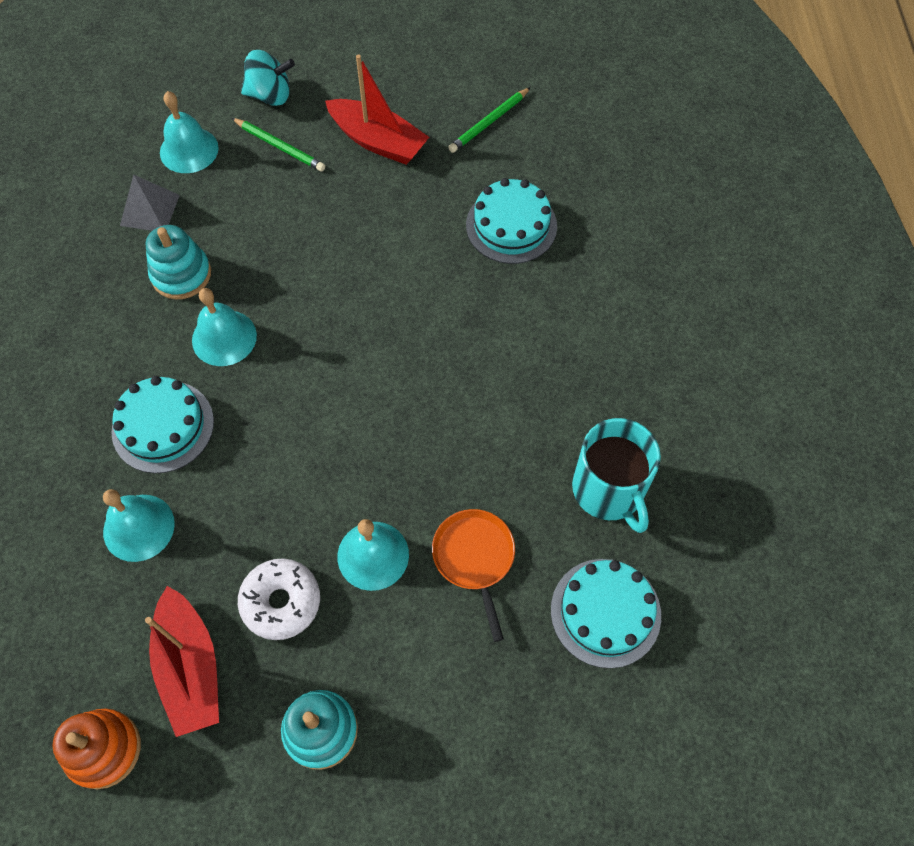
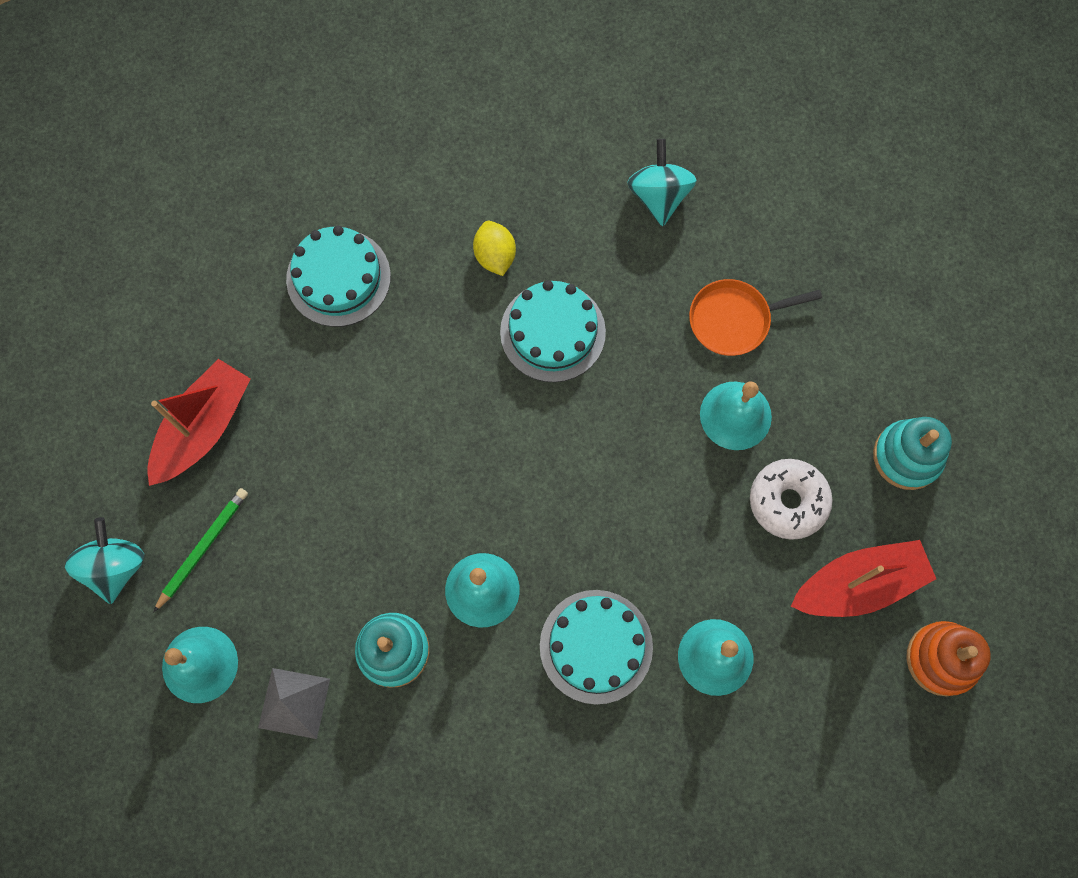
camera: 90 degrees left, 10 degrees up
(489, 122) = (184, 299): green pencil -> none
(536, 344) = (495, 256): none -> yellow lemon
(605, 612) = (781, 206): turquoise cake -> turquoise cake (552, 332)
(609, 490) = (659, 196): turquoise mug -> turquoise spinning top

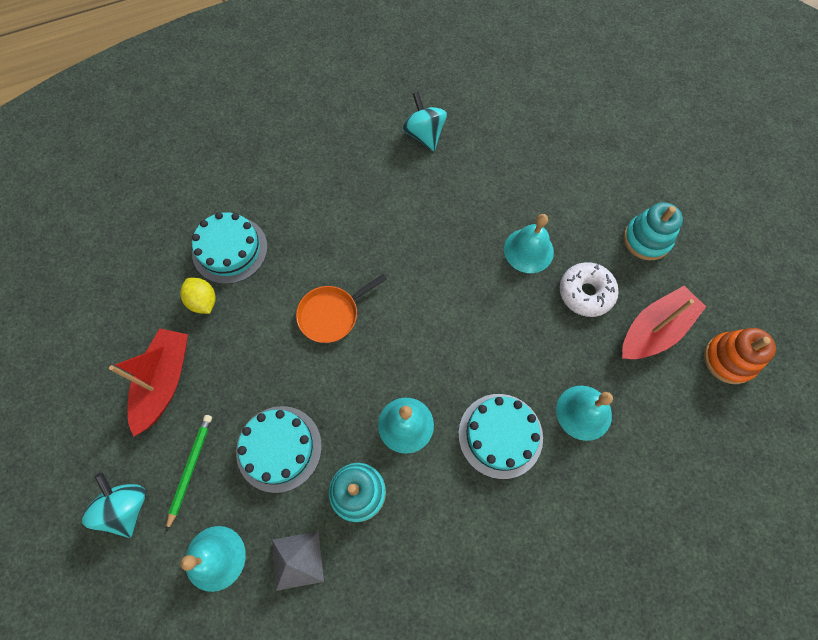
camera: 20 degrees left, 5 degrees down
(495, 256) = (332, 203): yellow lemon -> yellow lemon (203, 301)
(552, 332) = (388, 237): turquoise cake -> turquoise cake (279, 448)
(734, 320) = (502, 192): orange pan -> orange pan (331, 314)

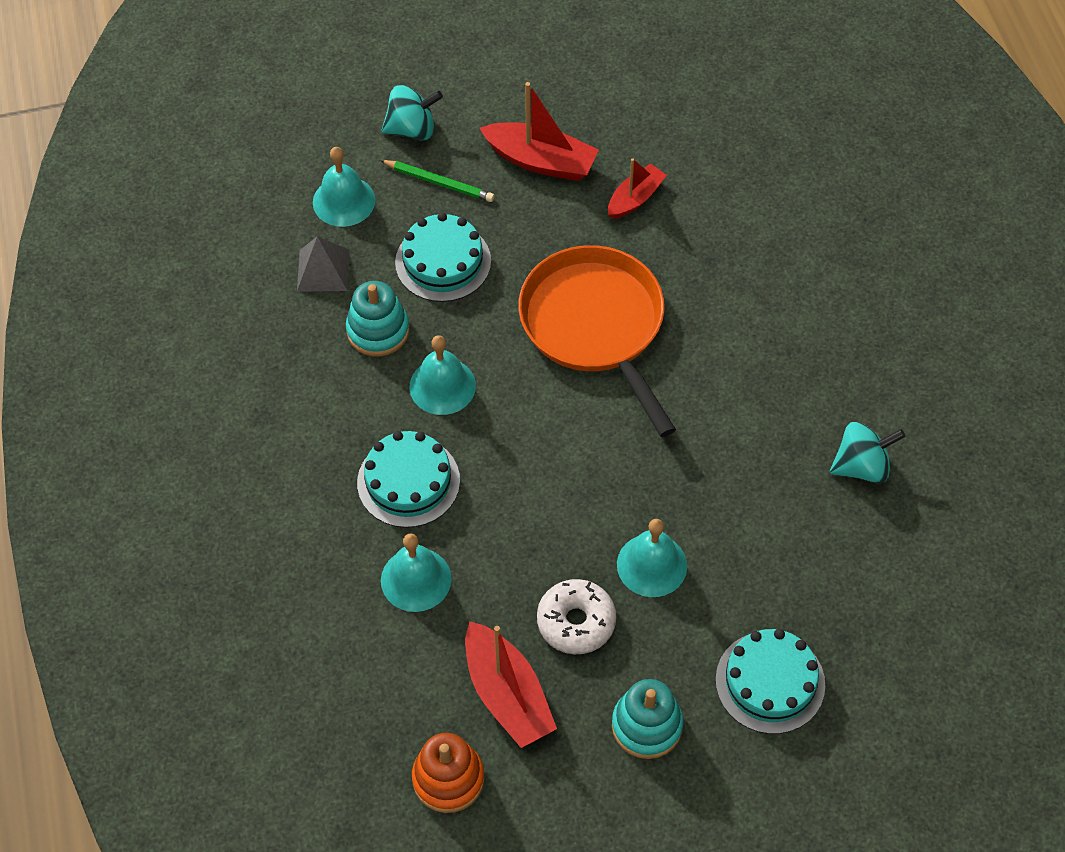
camera: 100 degrees right, 10 degrees down
(203, 301) = (635, 198): yellow lemon -> red boat
(230, 250) = (702, 227): turquoise cake -> turquoise cake (770, 682)
(331, 314) = (595, 326): orange pan -> orange pan, size x1.93

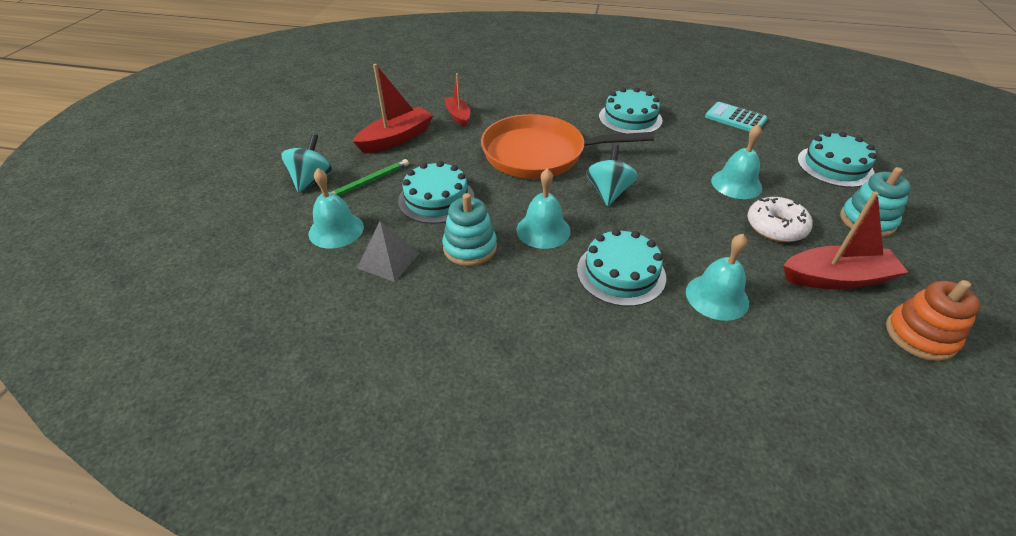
camera: 65 degrees left, 15 degrees down
(755, 400) = (630, 118): none -> turquoise cake
(841, 536) = (735, 118): none -> turquoise calculator
(862, 466) = (691, 101): turquoise spinning top -> turquoise spinning top (609, 192)

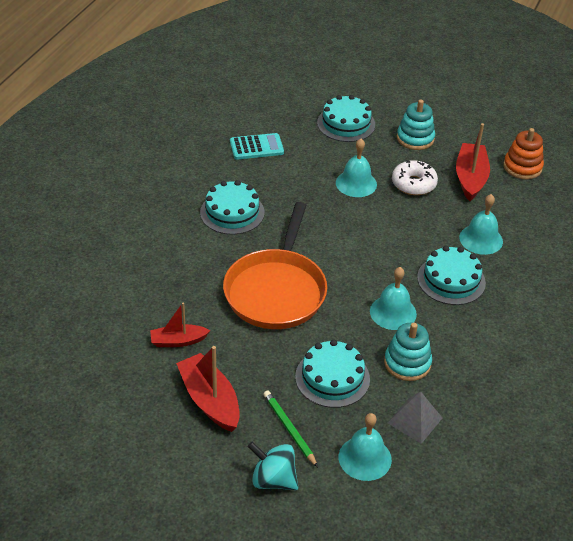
camera: 80 degrees left, 0 degrees up
(609, 192) = (350, 260): turquoise spinning top -> none
(735, 118) = (256, 147): turquoise calculator -> turquoise calculator turned 150 degrees counterclockwise

